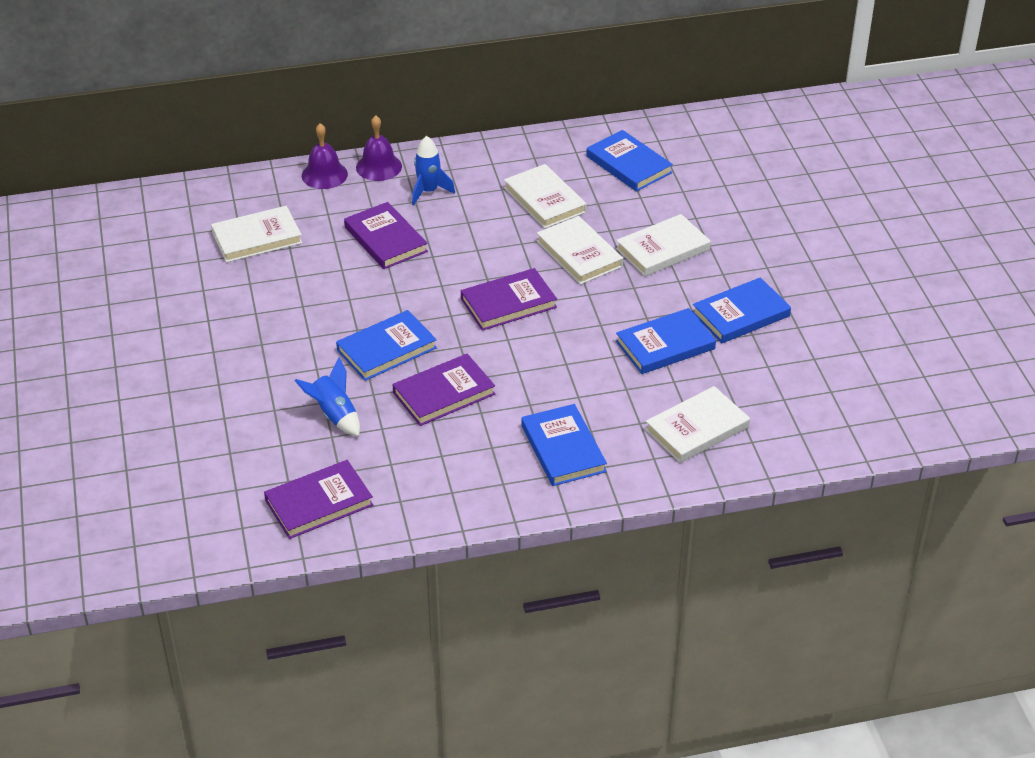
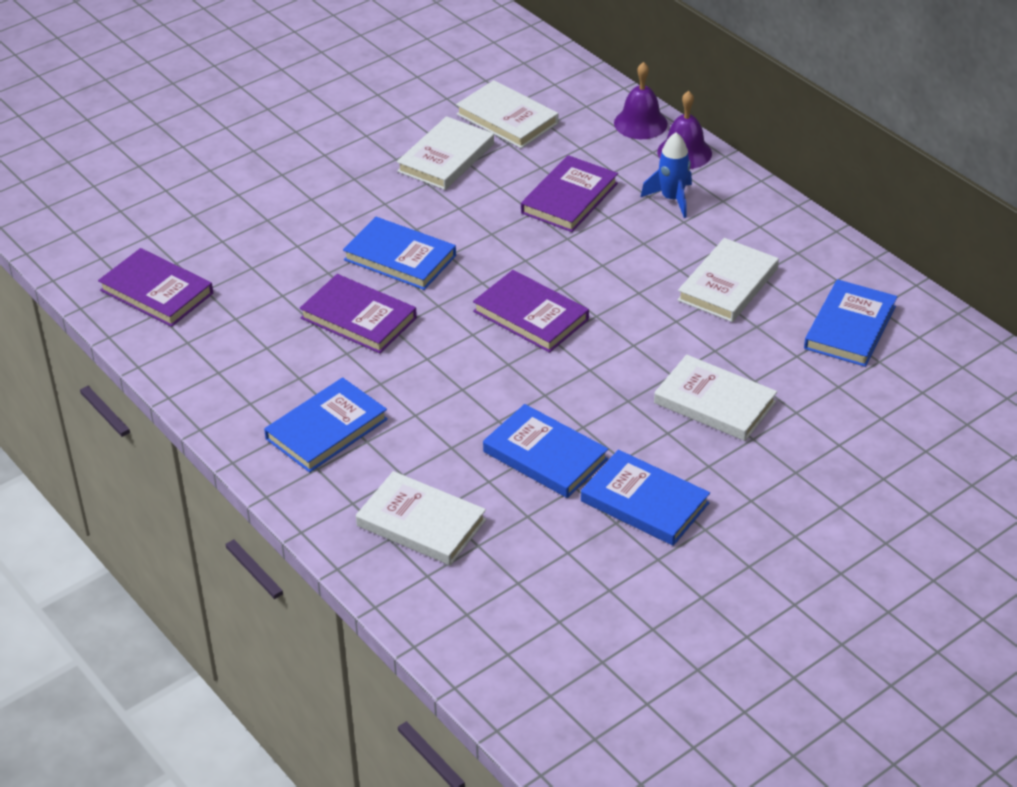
camera: 65 degrees right, 0 degrees up
(334, 415) = (282, 258): blue rocket -> none
(579, 254) = (654, 340): white book -> white book (446, 158)

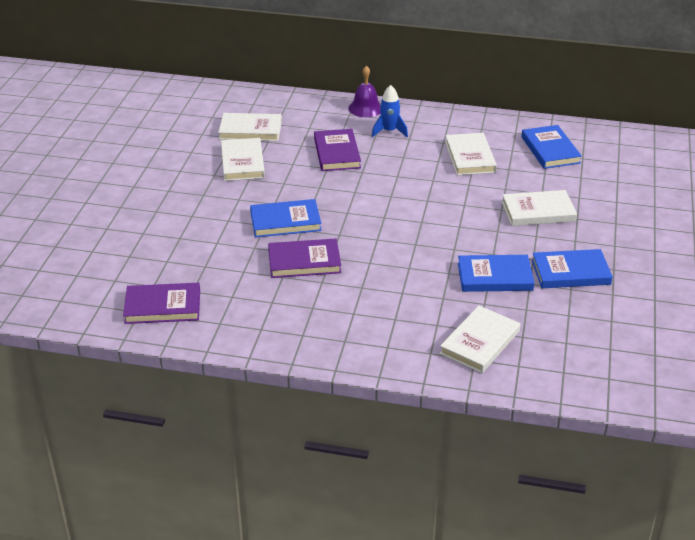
camera: 40 degrees left, 5 degrees down
(326, 429) = (365, 325): blue book -> none
(421, 523) = (479, 342): white book -> white book turned 45 degrees counterclockwise
(530, 315) = (395, 216): purple book -> none
(640, 123) = (325, 104): purple bell -> none

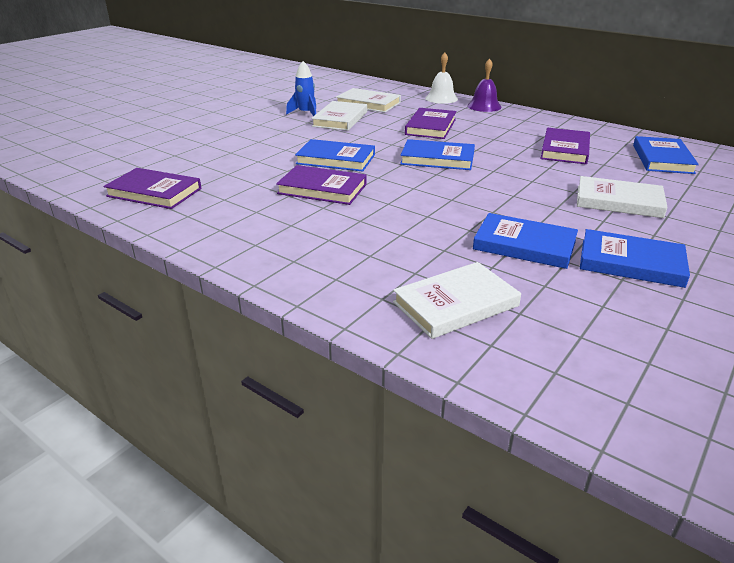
camera: 25 degrees right, 5 degrees down
(317, 104) = (441, 98): none -> white bell
(372, 197) = (437, 159): none -> blue book
(389, 131) = (494, 122): blue rocket -> blue rocket (306, 113)
(470, 157) = (565, 149): white book -> purple book

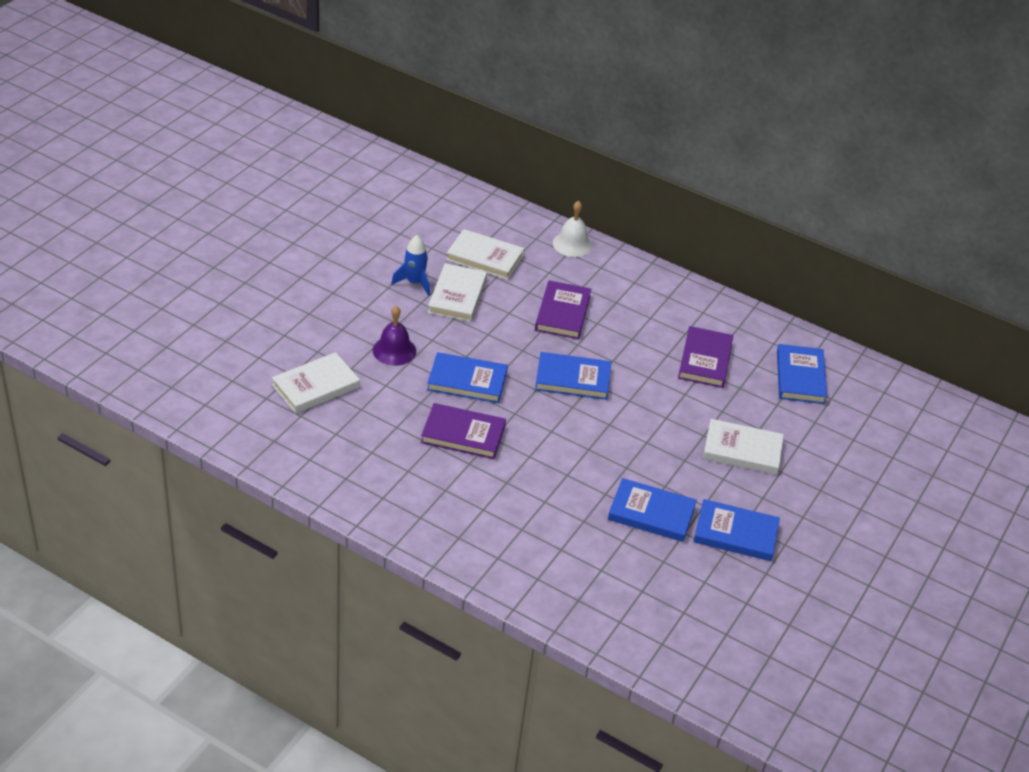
camera: 10 degrees left, 10 degrees up
(154, 192) = (299, 442): purple book -> none
(455, 304) = (594, 583): white book -> white book (316, 386)
(484, 106) = (623, 264): purple bell -> purple bell (394, 350)

